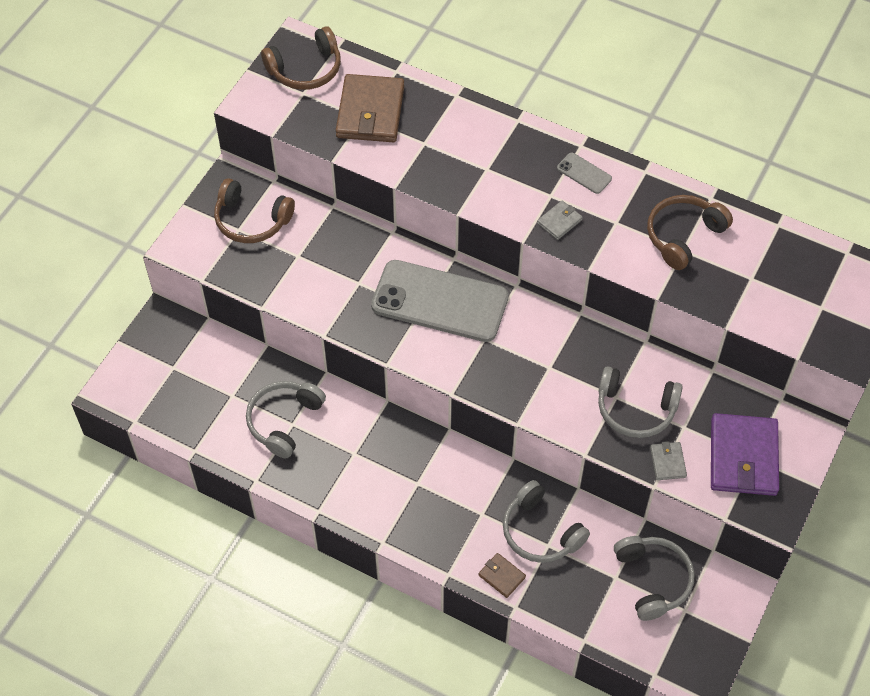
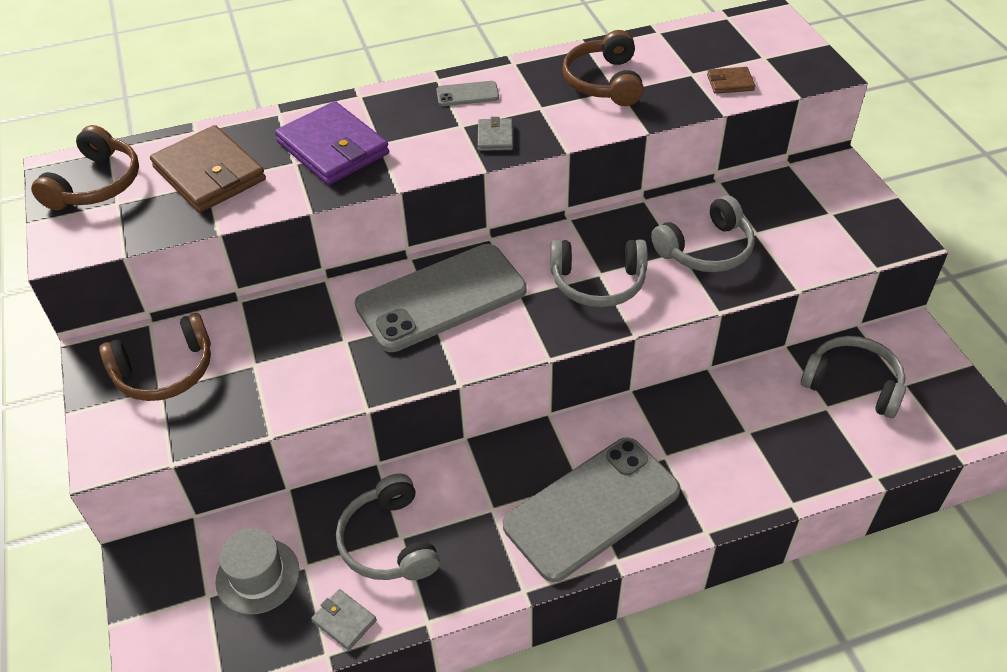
camera: 45 degrees left, 10 degrees down
(205, 379) = (257, 576): none -> grey hat
(405, 503) = (592, 508): none -> grey phone
(502, 576) = (748, 490): brown wallet -> brown wallet (730, 83)
(540, 532) = (728, 427): grey headphones -> grey headphones (598, 283)
(668, 462) = (782, 265): grey wallet -> grey wallet (344, 621)
(743, 457) = (824, 218): purple wallet -> purple wallet (333, 148)

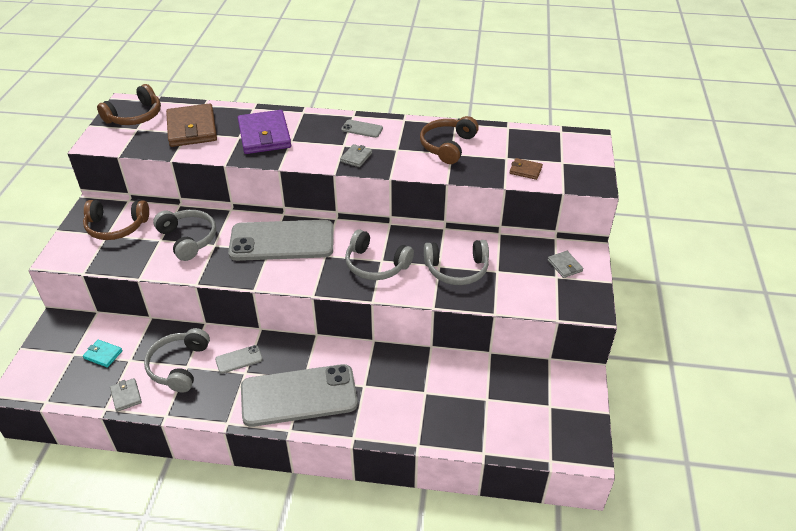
camera: 25 degrees right, 5 degrees down
(257, 576) = (103, 354): grey hat -> turquoise wallet
(469, 494) = (239, 359): none -> grey phone
(829, 195) = (564, 266): none -> grey wallet
(853, 383) = (515, 392): grey headphones -> grey headphones (188, 239)

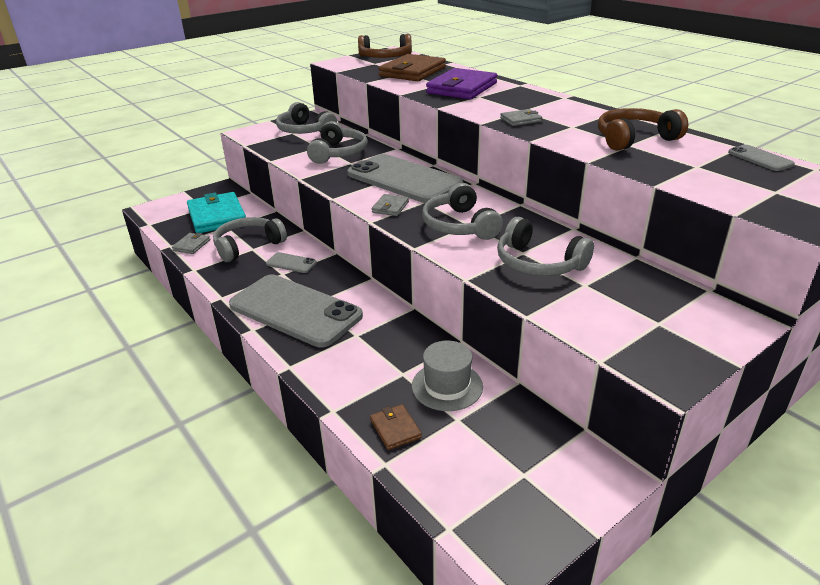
camera: 45 degrees right, 10 degrees down
(103, 354) = (217, 216): turquoise wallet -> turquoise wallet, size x2.15
(116, 227) = (304, 131): brown headphones -> grey headphones
(362, 129) = (558, 106): grey phone -> grey phone (760, 158)
(458, 382) = (447, 386): none -> grey hat
(525, 170) = (708, 182): brown wallet -> brown wallet (395, 429)
(564, 266) = (686, 319): grey wallet -> grey wallet (390, 207)

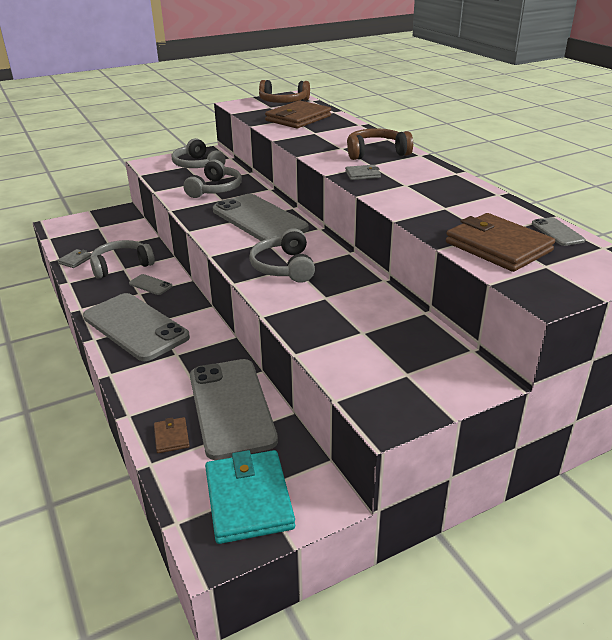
camera: 10 degrees right, 0 degrees up
(217, 216) = (107, 236): turquoise wallet -> turquoise wallet (249, 499)
(390, 207) = (233, 244): grey wallet -> none
(447, 386) = (231, 407): grey hat -> grey phone
(462, 88) = (331, 138): purple wallet -> none
(538, 263) = (332, 308): grey headphones -> none
(634, 139) = (453, 202): brown headphones -> brown headphones (376, 153)
(714, 177) = (498, 247): none -> brown wallet

